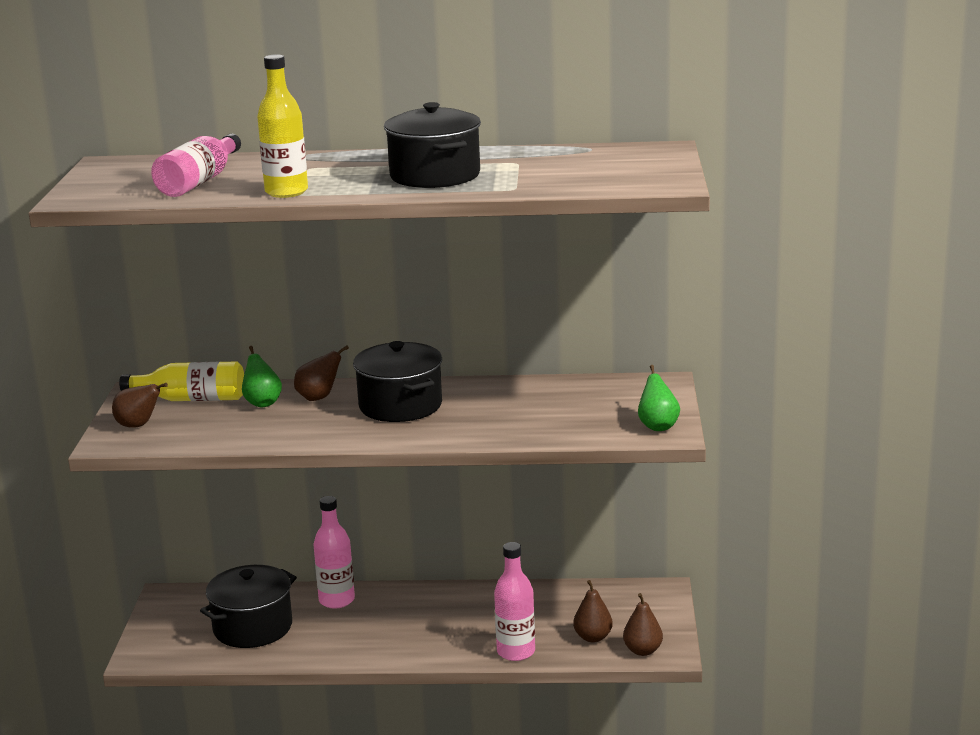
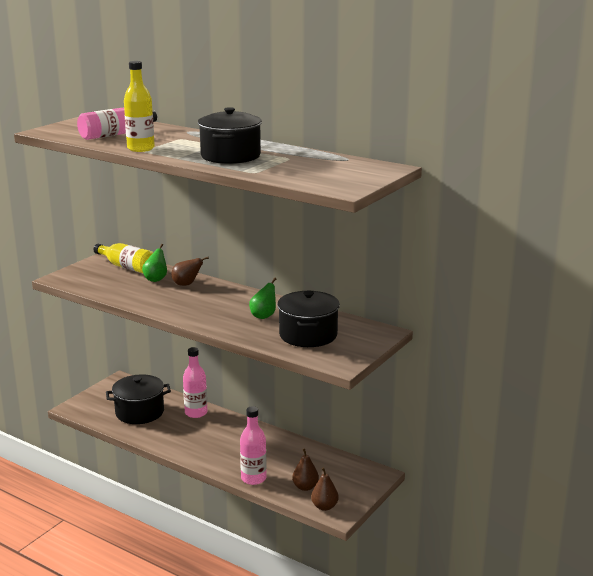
camera: 30 degrees right, 0 degrees up
(138, 425) = (84, 274): brown pear -> none
(400, 405) = (220, 301): black pot -> black pot (308, 335)
(658, 426) = (341, 358): green pear -> green pear (264, 316)

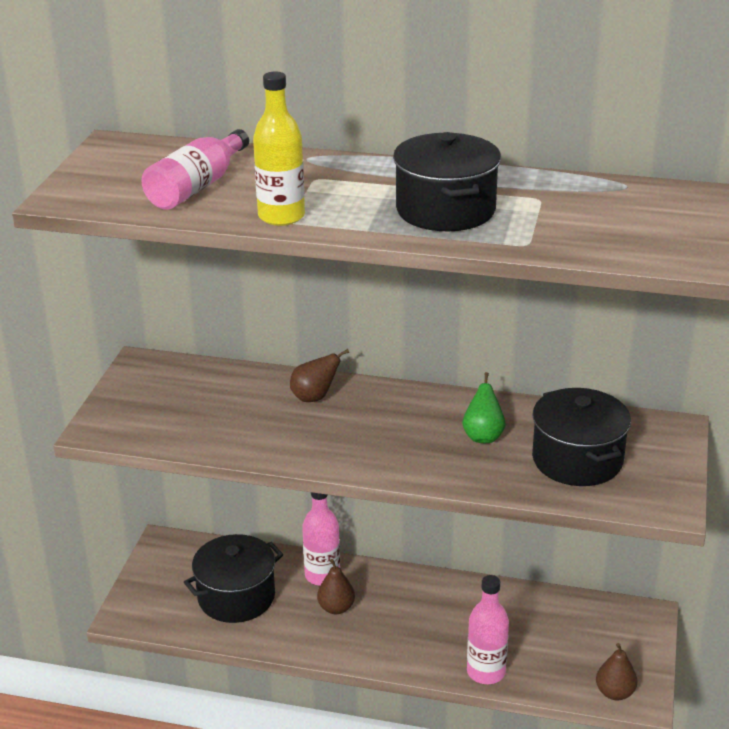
camera: 20 degrees left, 10 degrees up
(127, 267) = (189, 381): yellow bottle -> none
(156, 279) = (257, 397): green pear -> none
(305, 487) = (566, 666): brown pear -> brown pear (336, 608)

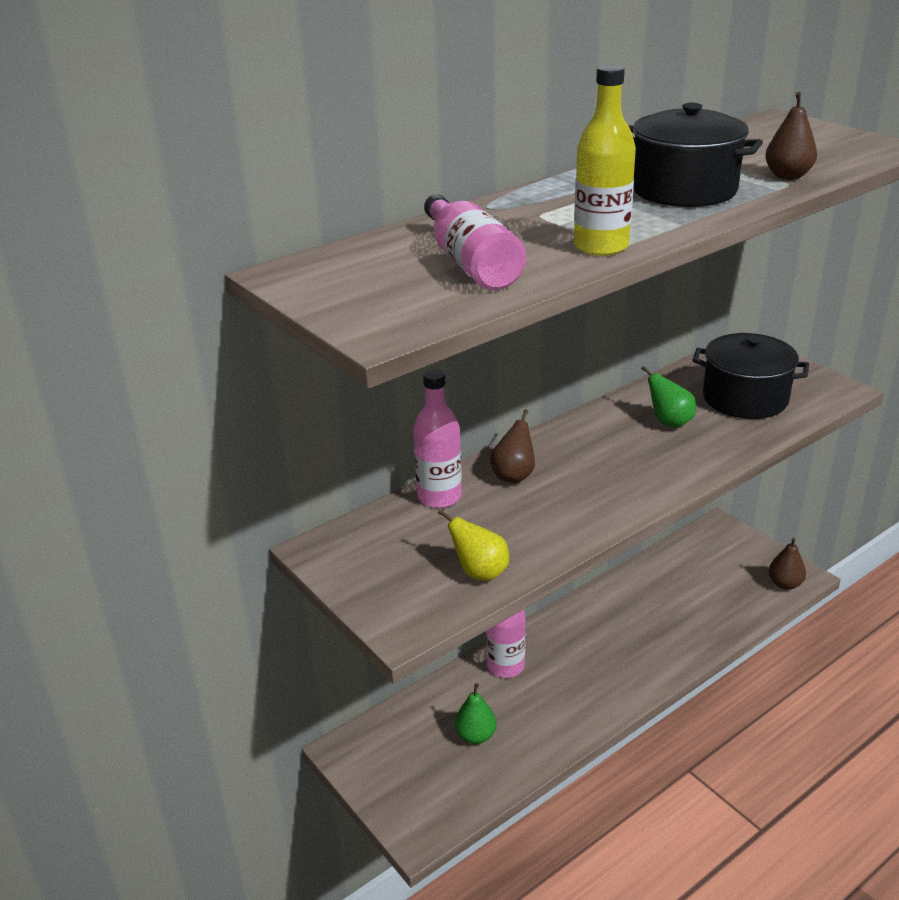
camera: 50 degrees left, 0 degrees up
(182, 433) = (479, 572): none -> yellow pear
(236, 597) = (475, 736): black pot -> green pear
(336, 608) = (555, 679): brown pear -> brown pear (787, 176)
(486, 672) = (709, 635): pink bottle -> pink bottle (439, 497)

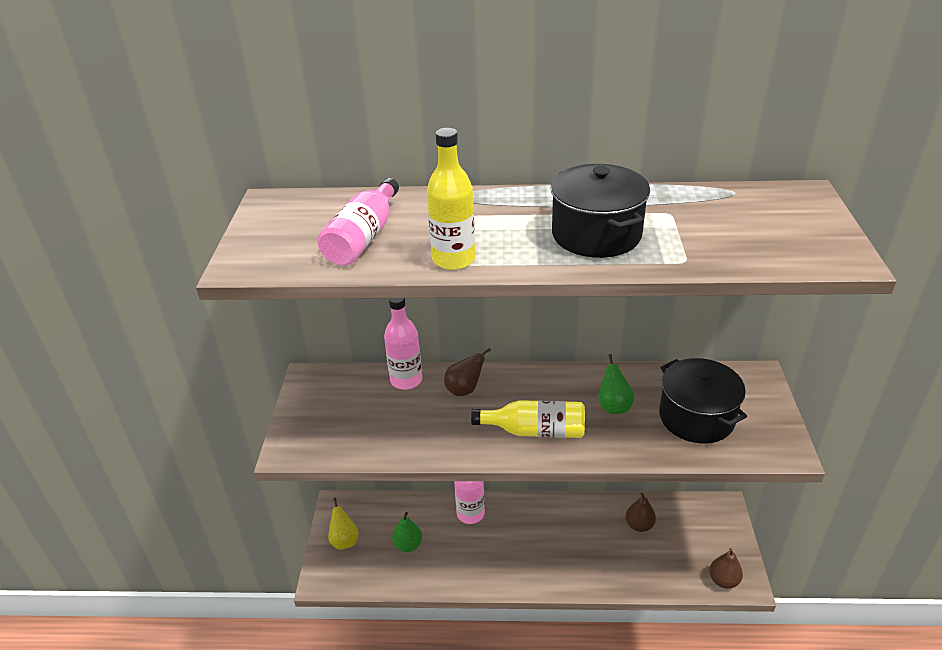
camera: 40 degrees right, 5 degrees up
(479, 572) = (364, 442): yellow pear -> yellow pear (344, 540)
(631, 474) = (535, 431): none -> yellow bottle
(787, 176) = (698, 253): brown pear -> brown pear (639, 525)

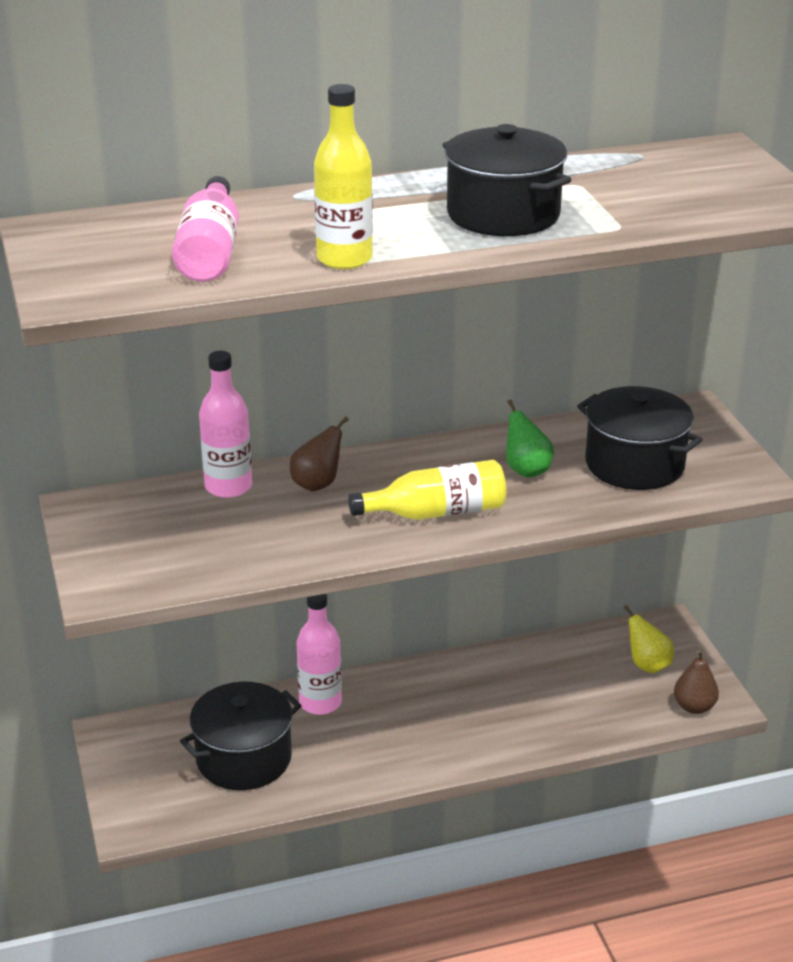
camera: 20 degrees left, 5 degrees down
(344, 540) = (143, 773): yellow pear -> yellow pear (647, 665)
(408, 545) = (244, 758): green pear -> black pot
(639, 525) = (563, 668): brown pear -> none

